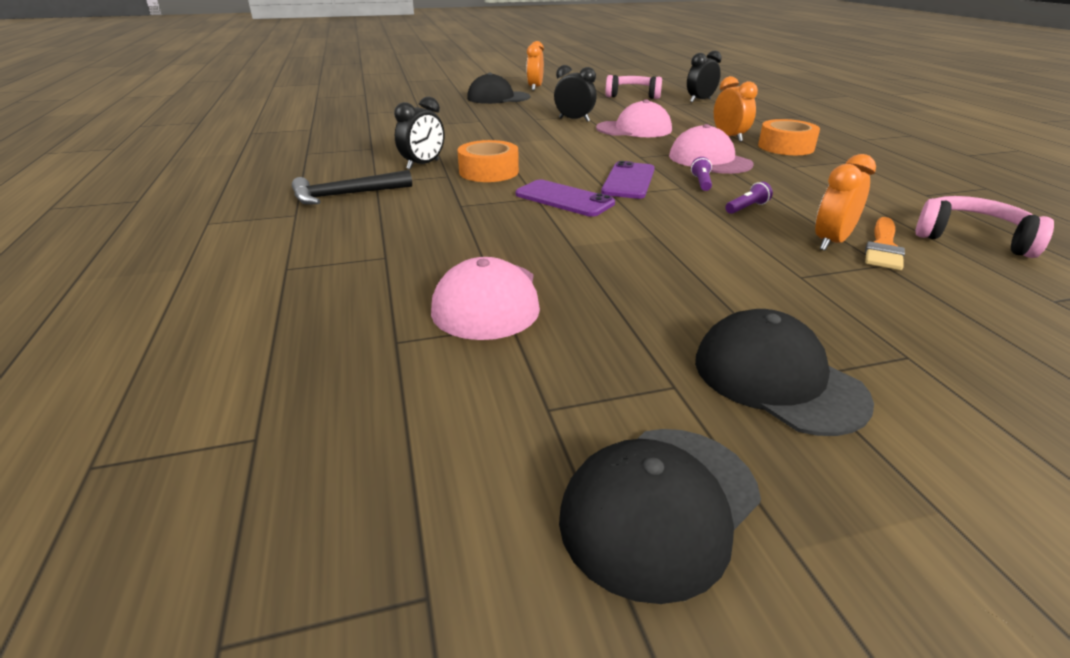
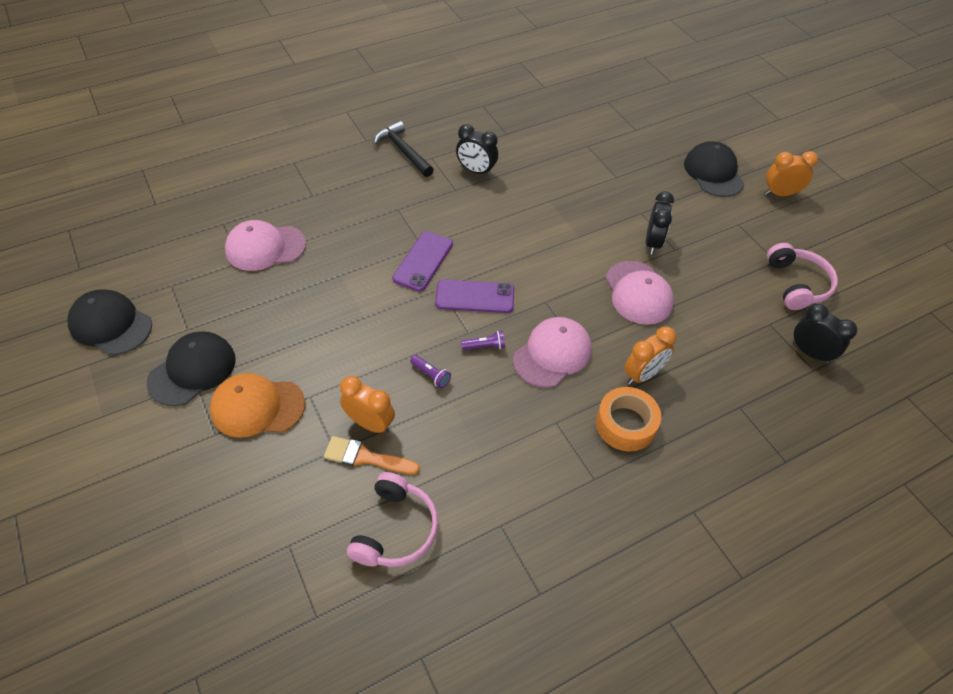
camera: 75 degrees right, 20 degrees up
(488, 171) = (472, 210): orange tape -> none
(836, 316) = (257, 407): none -> orange cap

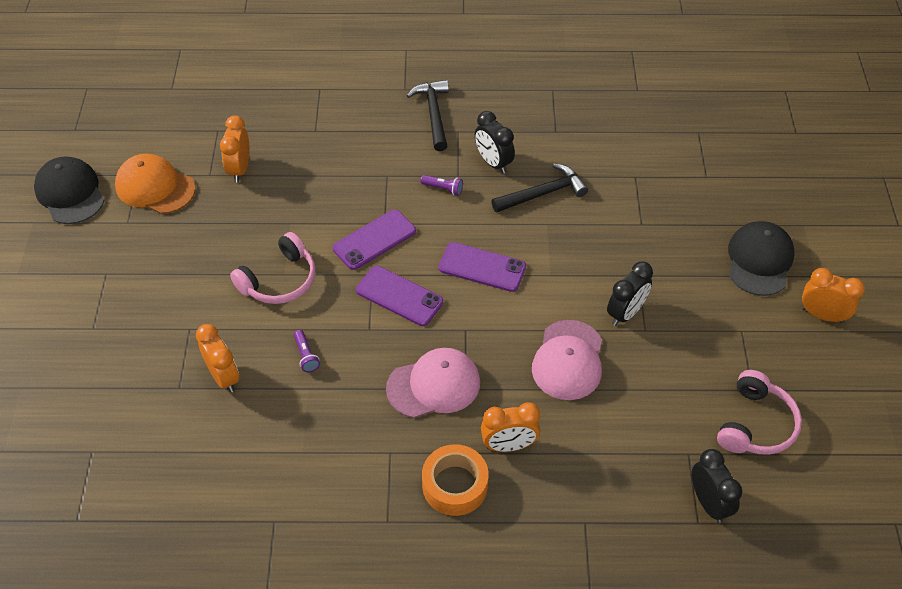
camera: 30 degrees right, 0 degrees up
(192, 370) = (109, 263): black cap -> none
(257, 407) = (141, 319): orange cap -> orange cap (155, 187)
(265, 247) = (239, 169): pink cap -> orange clock
(366, 457) = (200, 405): orange brush -> none
(395, 529) = (184, 480): pink headphones -> pink headphones (279, 280)
(485, 346) = (374, 349): purple flashlight -> purple flashlight (443, 189)
(524, 250) = (482, 267): none -> purple phone
(530, 180) = (543, 193): none -> black hammer

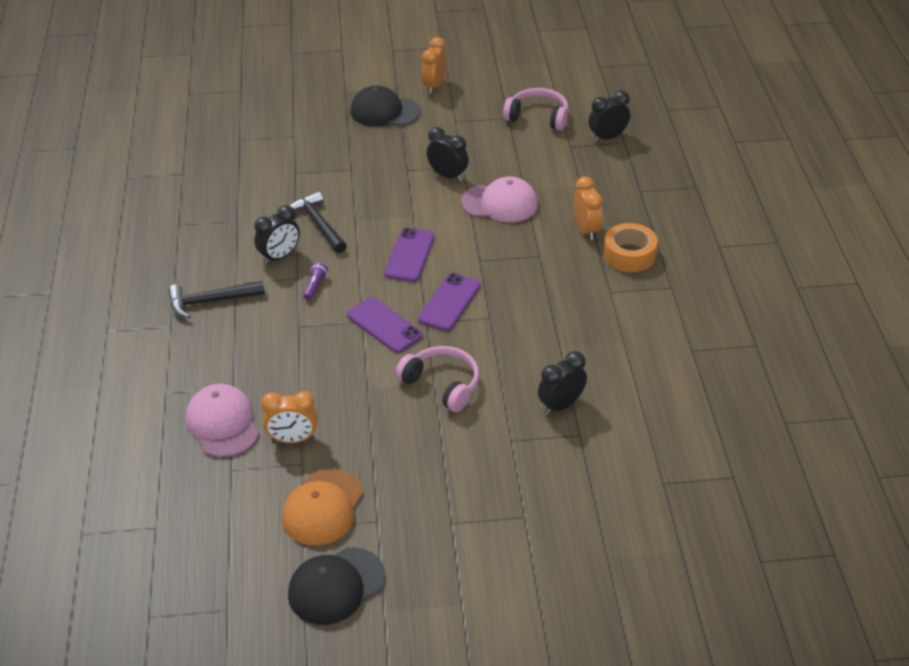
camera: 95 degrees left, 10 degrees down
(224, 377) = (561, 405): orange clock -> black clock
(306, 356) = (526, 354): purple flashlight -> none
(434, 385) = (540, 273): pink cap -> pink cap (223, 423)

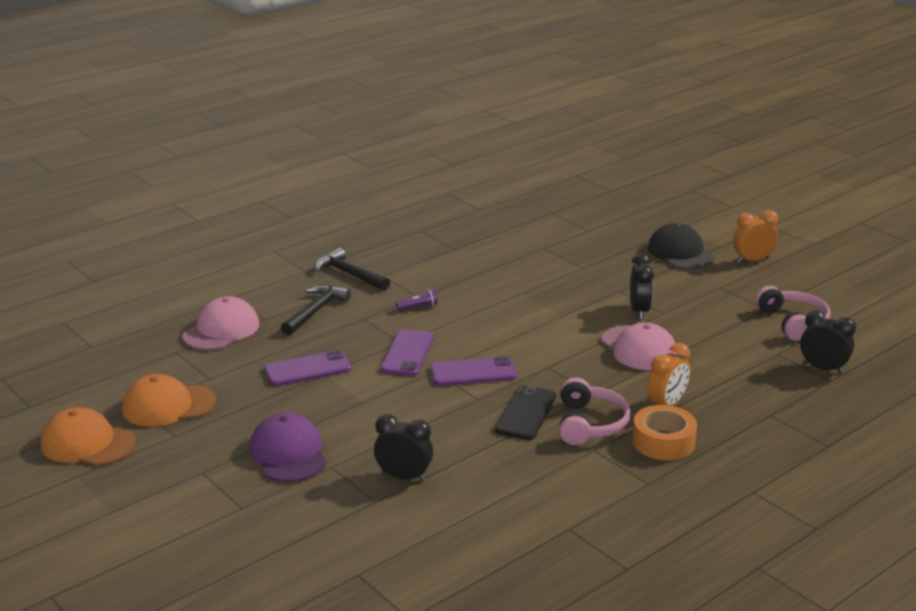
camera: 55 degrees right, 15 degrees down
(280, 256) = (434, 280): black clock -> none
(293, 439) = (232, 364): orange clock -> none
(318, 224) = (494, 280): black hammer -> black hammer (315, 311)
(336, 586) = (87, 443): black cap -> orange cap
(409, 255) = (510, 332): purple phone -> purple phone (307, 369)
(442, 384) = (365, 407): pink headphones -> pink headphones (590, 424)
(470, 458) = (288, 453): none -> purple cap
(533, 302) = (525, 413): none -> black phone

